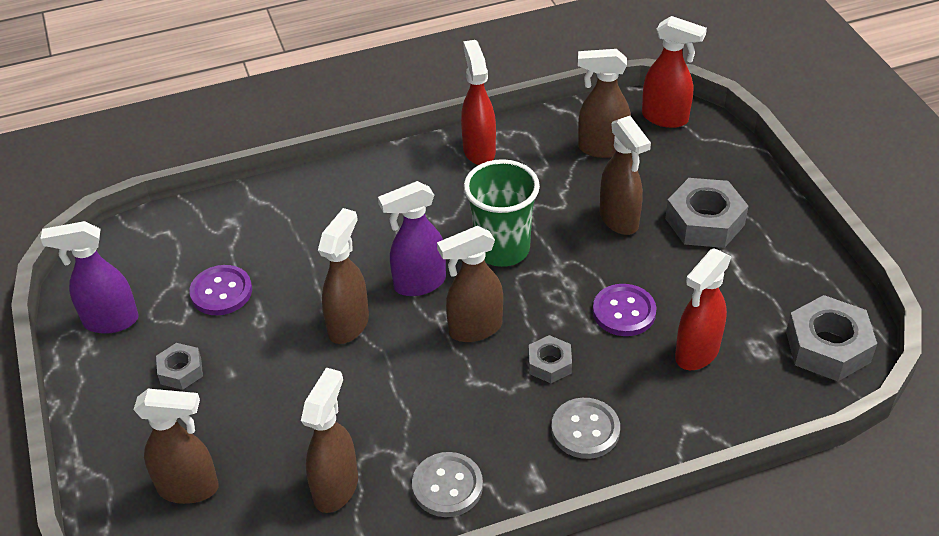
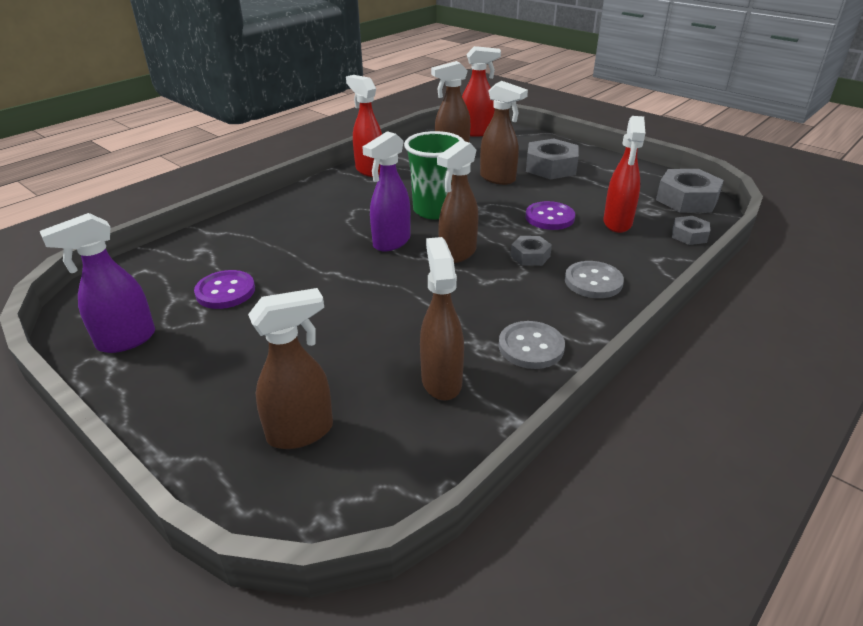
camera: 30 degrees left, 10 degrees down
(181, 371) = (226, 352): grey nut -> grey nut (689, 235)
(349, 324) = (356, 279): brown spray bottle -> none

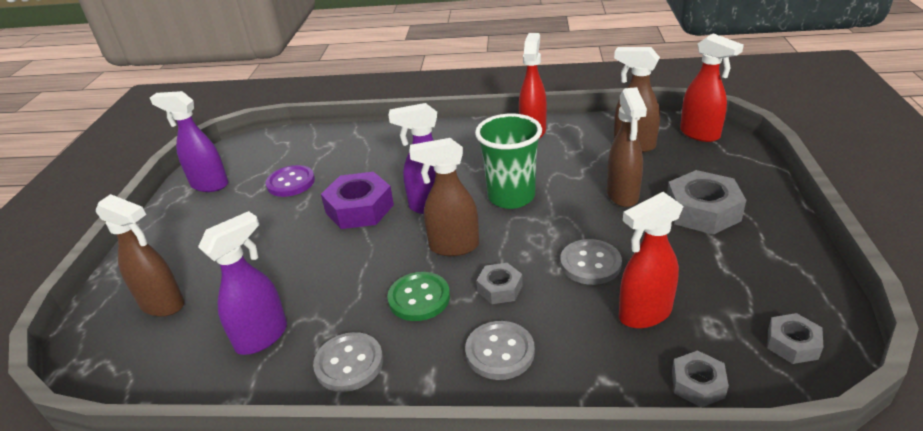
camera: 55 degrees right, 0 degrees up
(336, 272) = (359, 209): none -> purple nut
(441, 380) = (263, 337): brown spray bottle -> purple spray bottle
(496, 289) = (419, 298): none -> green button
(549, 217) = (590, 264): purple button -> grey button
(687, 199) = (792, 344): grey nut -> grey nut, size x0.56

